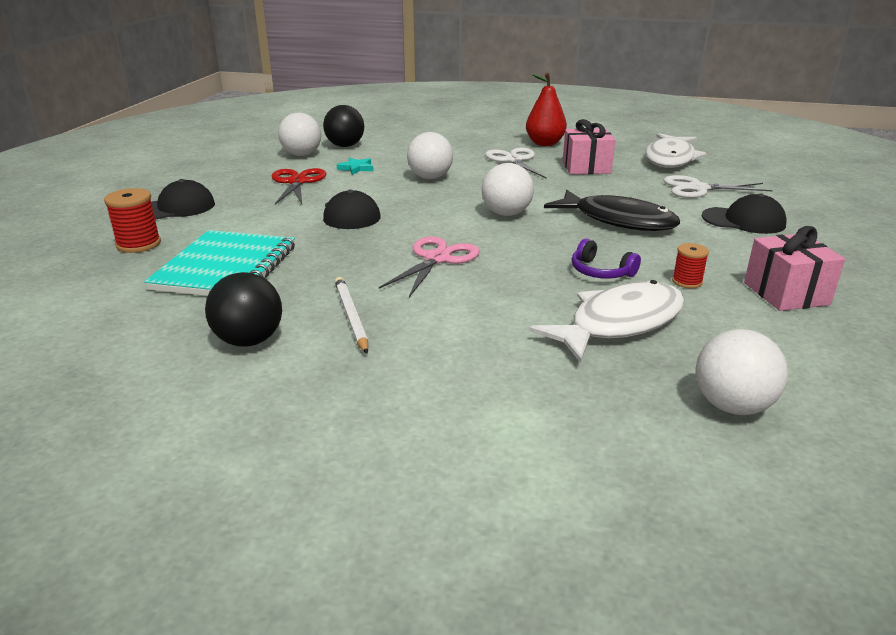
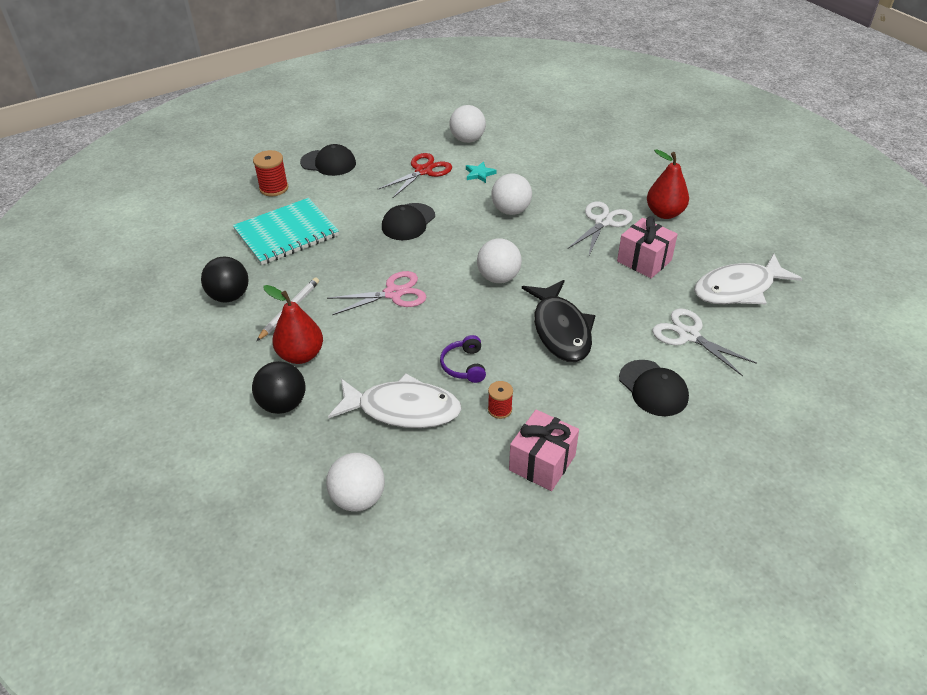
camera: 45 degrees right, 15 degrees up
(345, 146) = (510, 142): black ball -> black ball (283, 404)
(438, 341) = (301, 355): none -> red pear

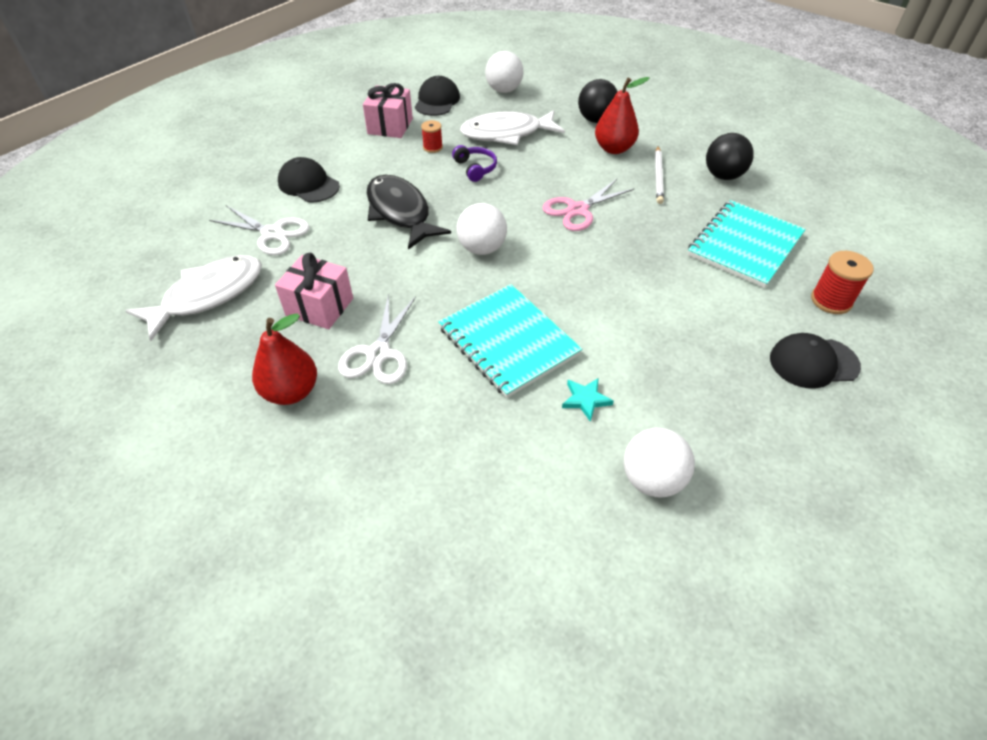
camera: 160 degrees right, 5 degrees up
(408, 222) = (625, 292): black cap -> black cap (437, 101)
(423, 171) = (669, 383): red scissors -> none
(511, 211) = (508, 341): white ball -> turquoise notebook

